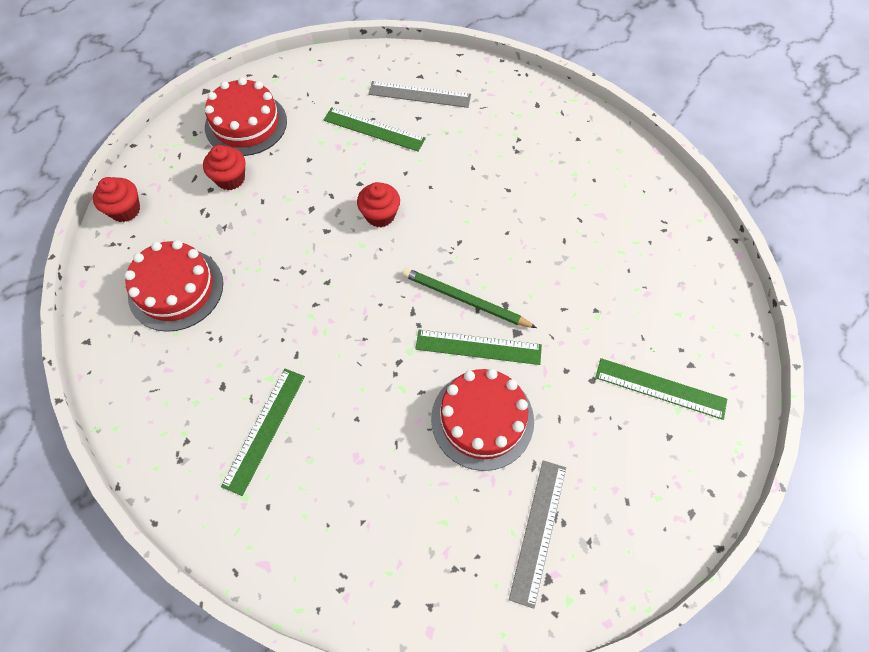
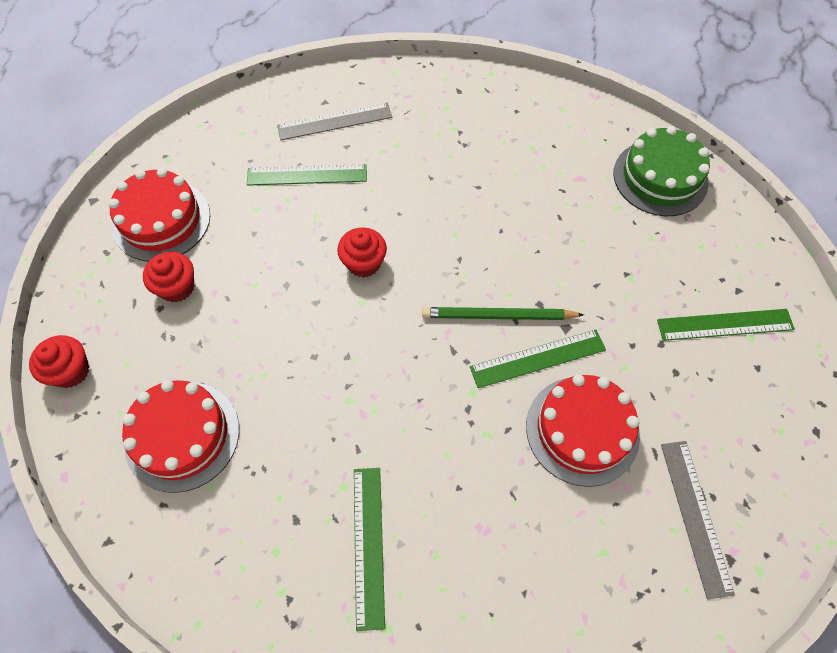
camera: 25 degrees left, 0 degrees up
(675, 241) = (660, 178): none -> green cake

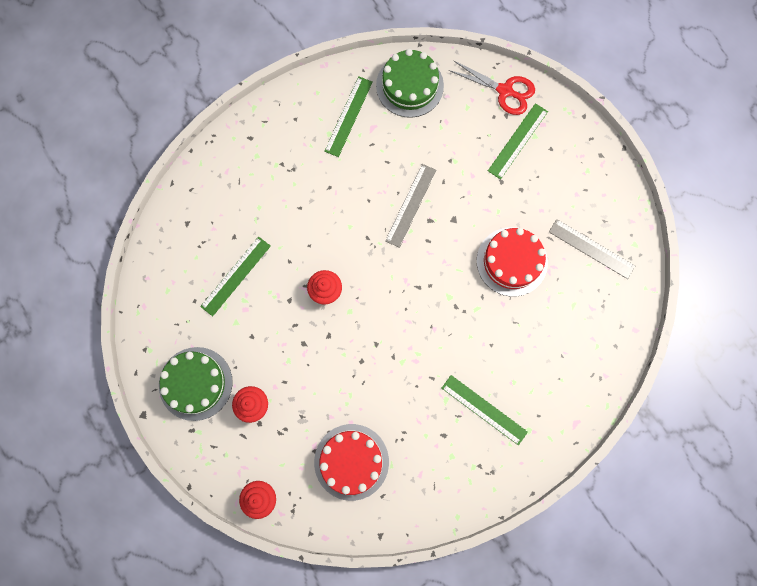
camera: 50 degrees left, 15 degrees up
(161, 220) = (195, 383): red cake -> green cake
(334, 121) = (208, 229): grey ruler -> grey ruler (411, 205)
(498, 316) = (418, 247): green pencil -> none
(538, 358) = (458, 249): green ruler -> green ruler (348, 116)
(762, 268) = (505, 91): none -> red scissors

